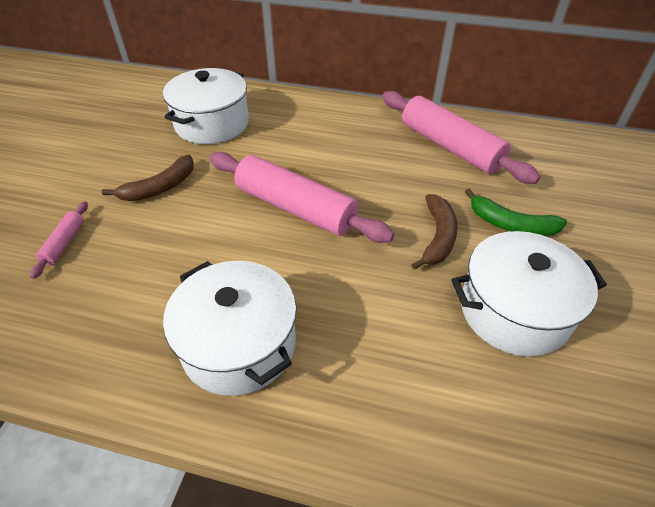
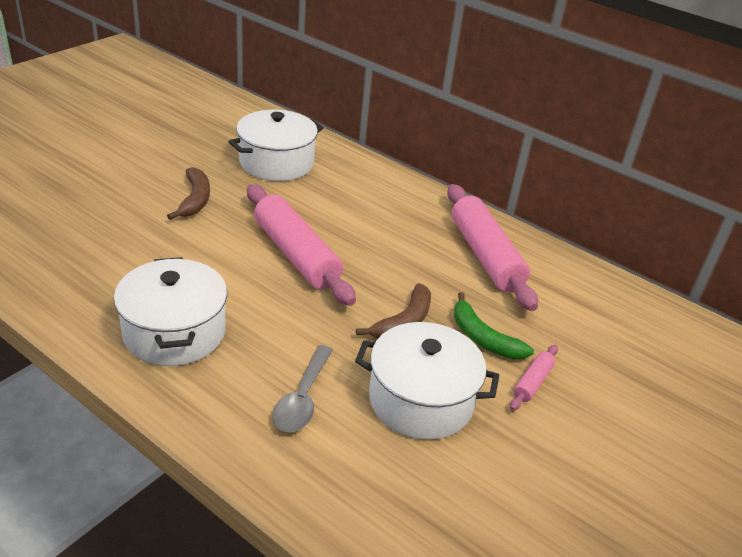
camera: 20 degrees right, 10 degrees down
(64, 243) = (94, 215): pink rolling pin -> pink rolling pin (532, 382)
(160, 187) = (195, 199): brown banana -> brown banana turned 75 degrees counterclockwise
(415, 361) = (302, 398): none -> grey spoon

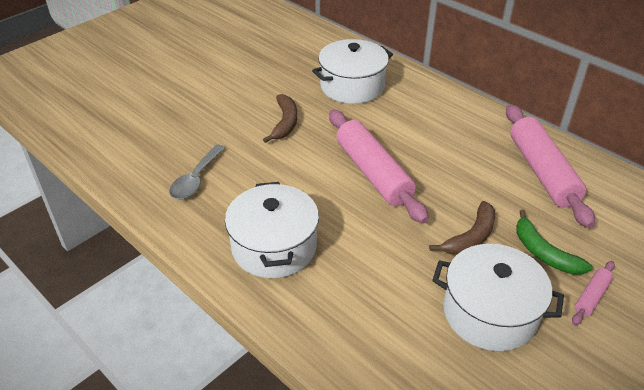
camera: 10 degrees right, 5 degrees up
(302, 398) = (385, 310): grey spoon -> grey spoon (196, 179)

